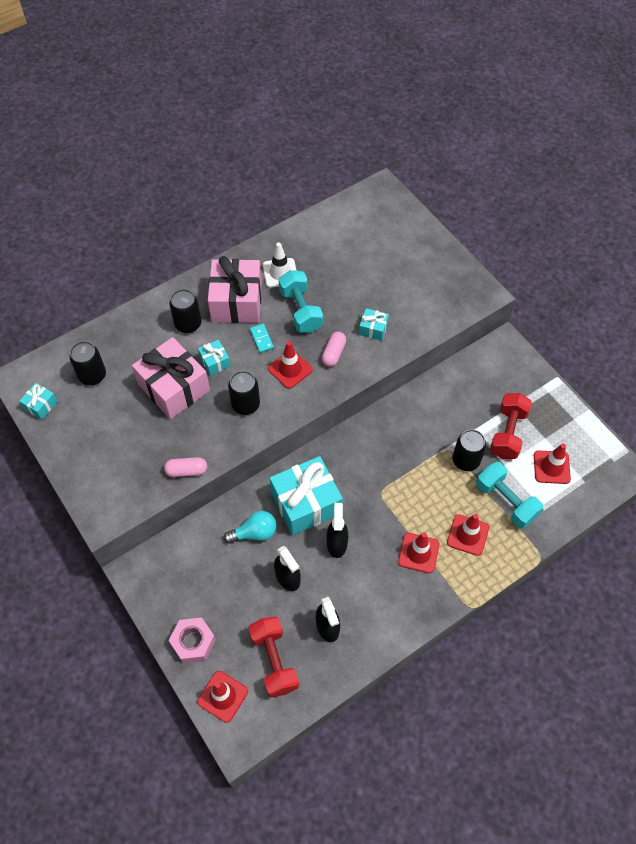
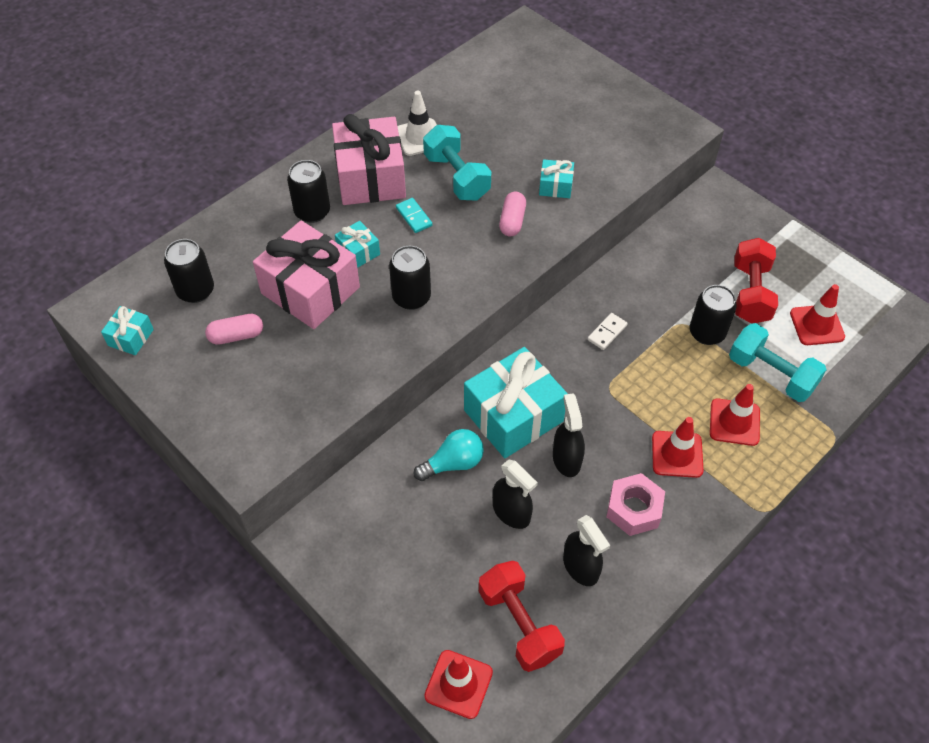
camera: 10 degrees left, 5 degrees down
(186, 471) = (350, 390): pink capsule -> pink capsule (236, 336)
(193, 642) = (401, 618): pink nut -> pink nut (634, 509)
(290, 369) = (460, 247): red traffic cone -> none
(390, 448) = (607, 332): none -> white domino

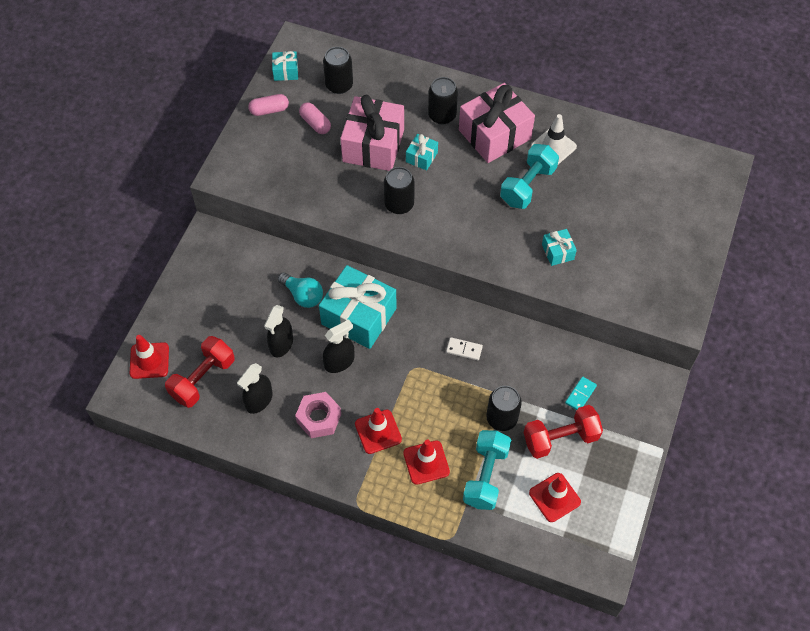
camera: 65 degrees right, 5 degrees up
(414, 217) = (473, 175): turquoise domino -> turquoise domino (580, 394)
(512, 221) = (505, 237): pink capsule -> pink capsule (269, 110)

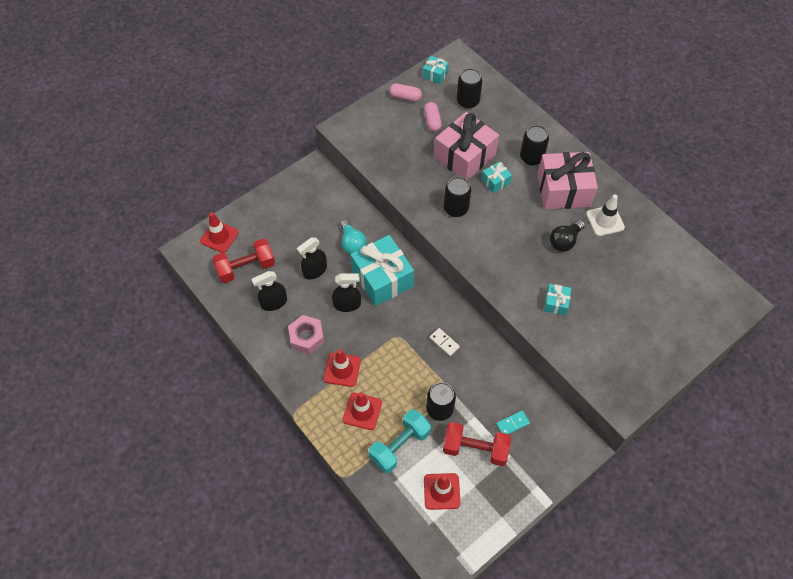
camera: 30 degrees right, 0 degrees up
(527, 186) = (564, 241): turquoise dumbbell -> black light bulb

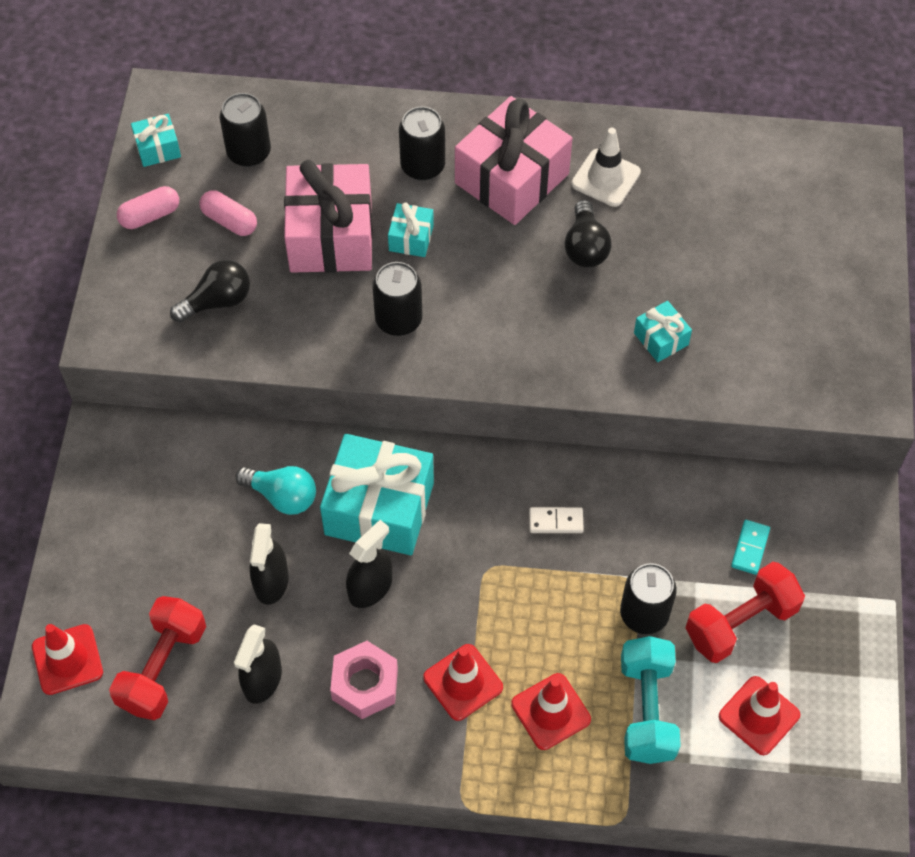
camera: 45 degrees left, 0 degrees up
(395, 147) = (217, 301): none -> black light bulb

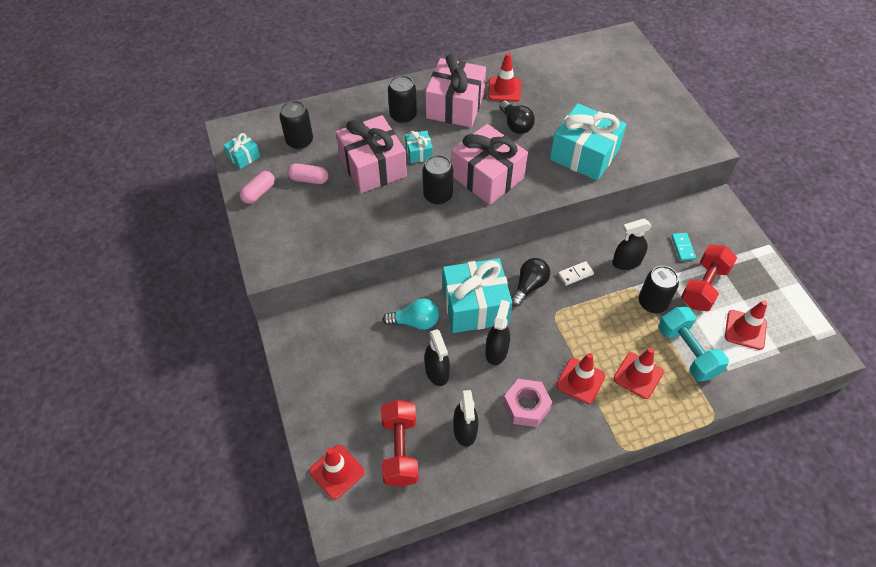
camera: 25 degrees left, 5 degrees down
(217, 301) = (326, 223): black light bulb -> black light bulb (529, 286)
(489, 318) = (487, 177): none -> pink gift
(605, 178) = (504, 89): white traffic cone -> red traffic cone
(646, 535) = (626, 262): none -> black spray bottle
(661, 339) = (584, 155): turquoise gift -> turquoise gift, size x2.17

